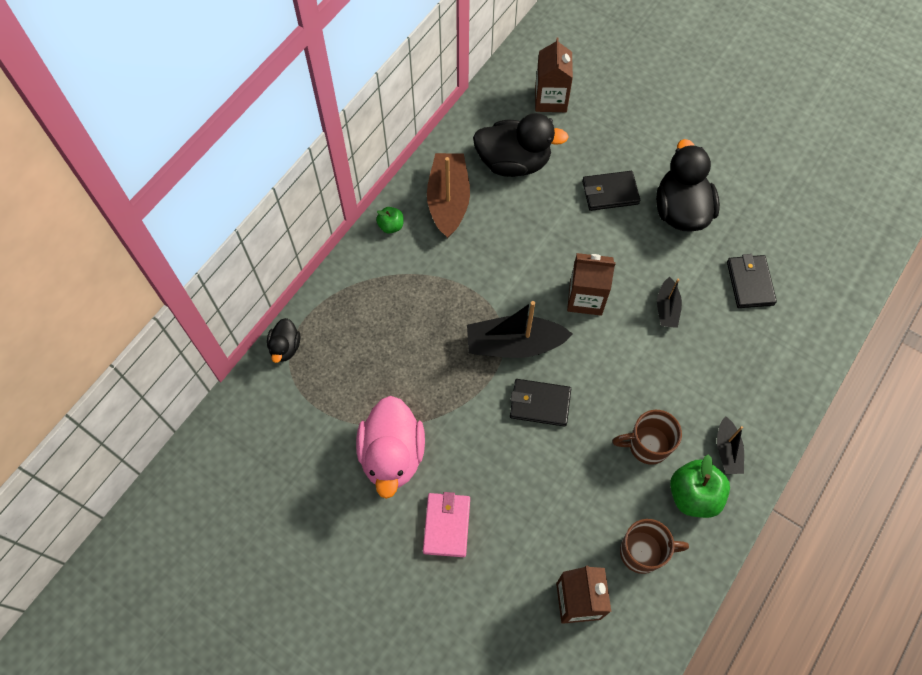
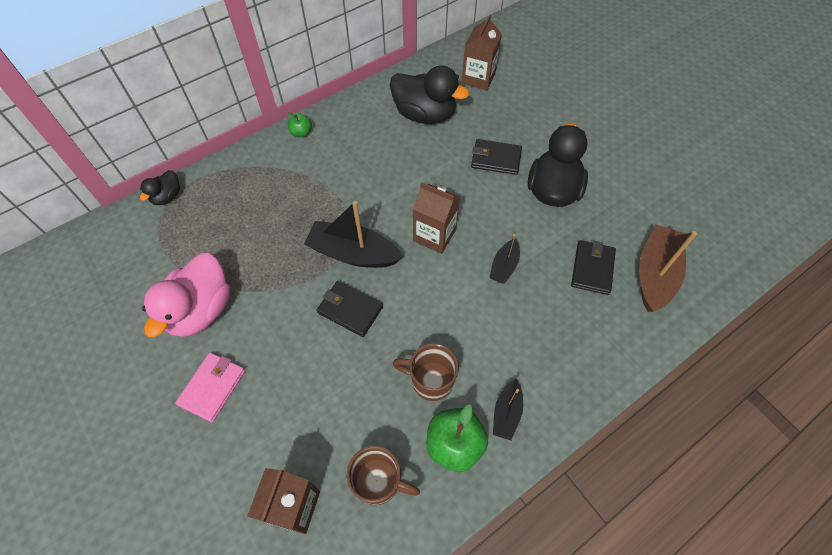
camera: 20 degrees right, 5 degrees down
(448, 201) = (357, 127): brown boat -> brown boat (655, 274)

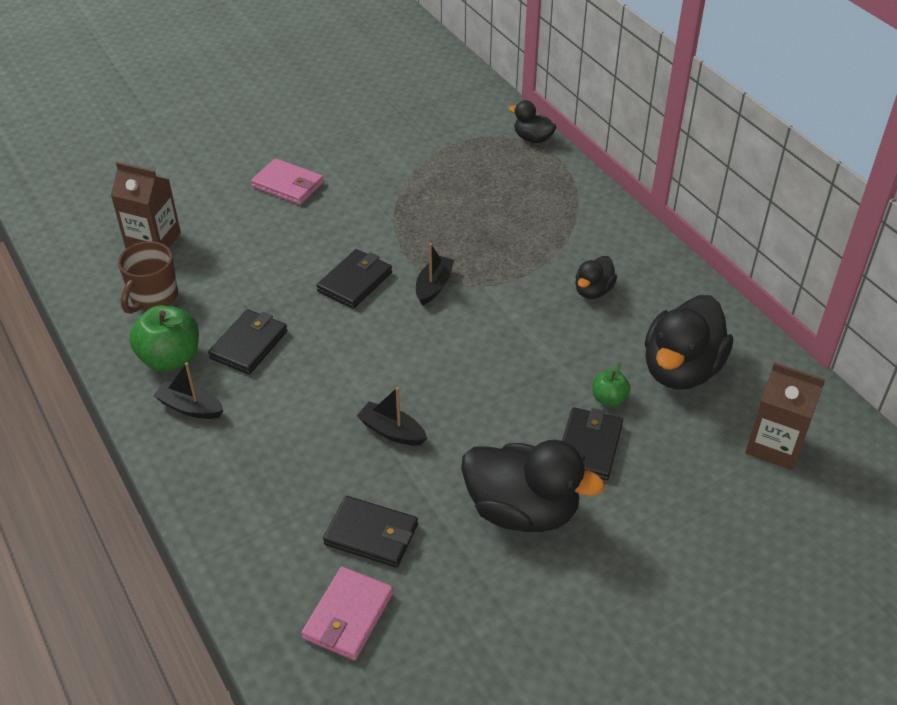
camera: 95 degrees right, 15 degrees down
(201, 310) = (378, 172): pink duck -> none
(301, 133) = (637, 241): green apple -> green apple (609, 399)
(353, 253) = (433, 286): black boat -> black boat, size x0.55
(354, 157) = (593, 291): none -> black duck
(430, 381) = (249, 344): brown mug -> black wallet
(434, 235) = (452, 363): brown carton -> none
(655, 274) = (348, 616): brown boat -> pink wallet

